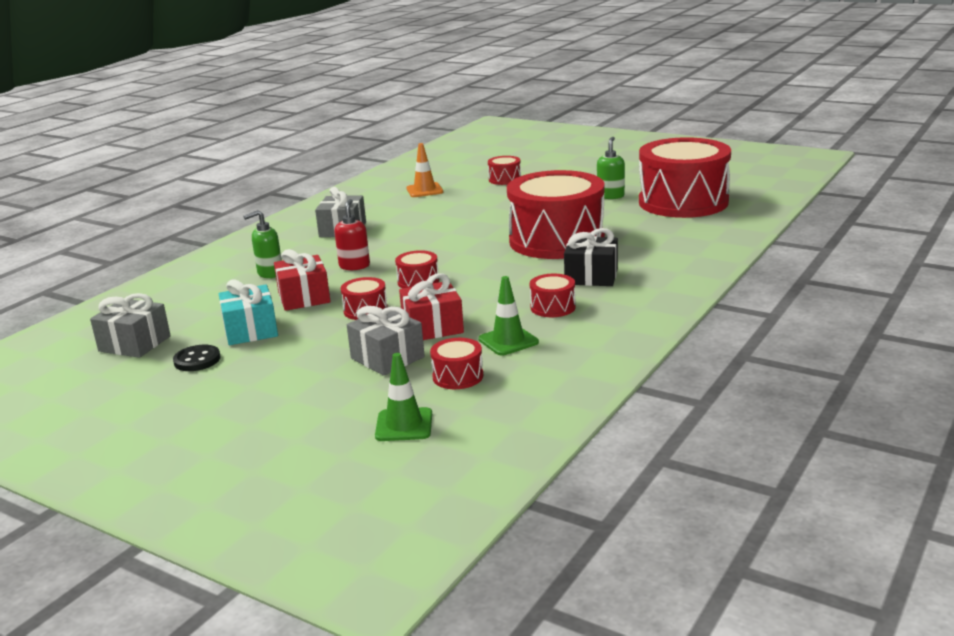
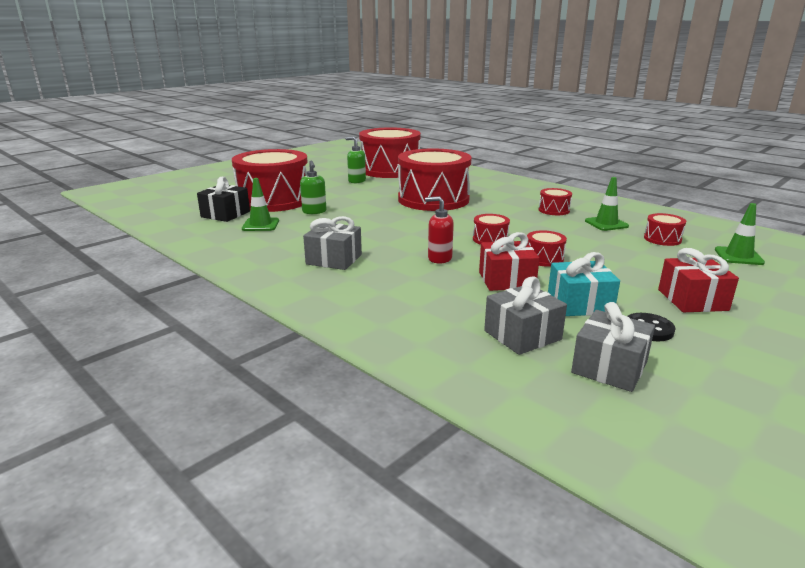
camera: 80 degrees left, 0 degrees up
(270, 273) = (434, 294): green soap dispenser -> green soap dispenser (314, 211)
(387, 358) = (635, 256): grey gift -> grey gift (522, 335)
(424, 190) = (260, 225): orange traffic cone -> green traffic cone
(432, 327) = (581, 240): red gift -> red gift (692, 300)
(504, 179) = (274, 200): red drum -> red drum, size x2.46
(591, 276) = (505, 198): black gift -> black gift (225, 214)

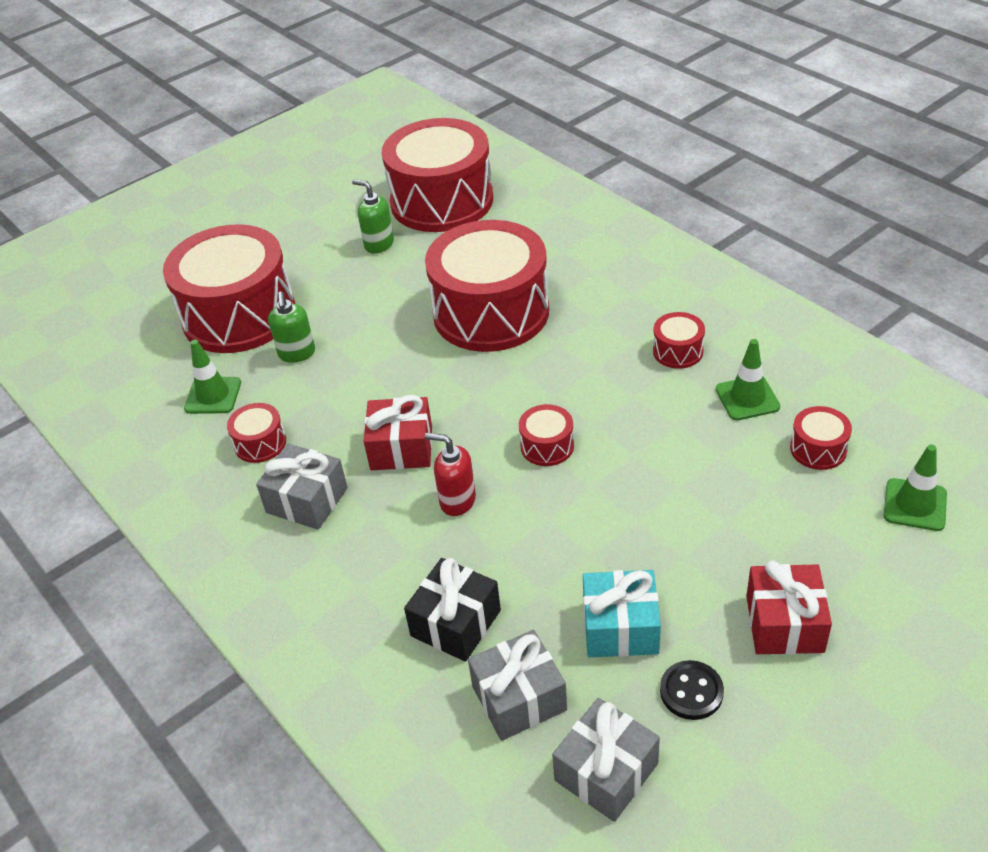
camera: 10 degrees right, 20 degrees up
(225, 214) = (163, 361): black gift -> black gift (456, 623)
(506, 280) = (538, 563): red gift -> red gift (401, 448)
(544, 258) = (611, 505): red drum -> red drum (260, 443)

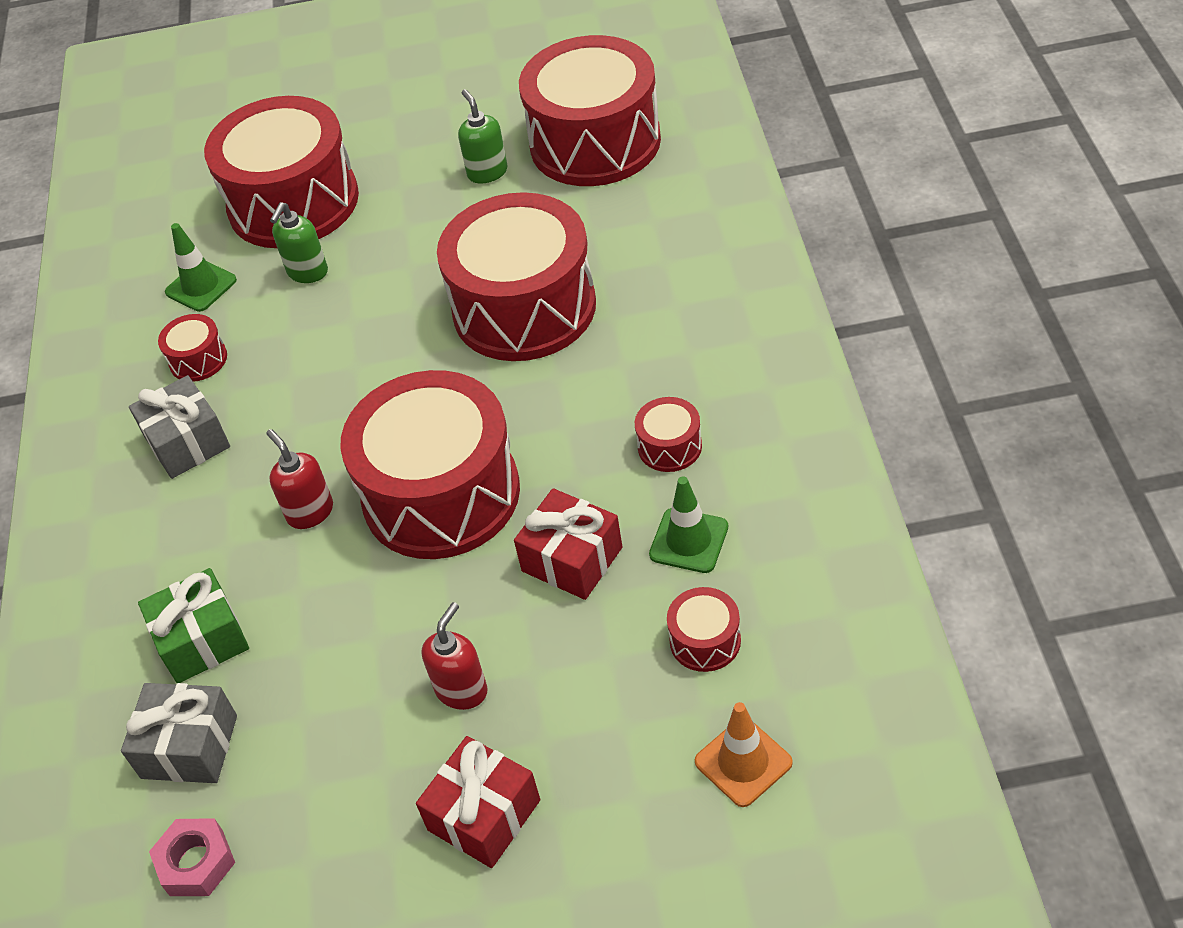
camera: 35 degrees right, 5 degrees up
(401, 448) = (310, 427): red gift -> red gift (572, 559)
(456, 623) = (202, 640): black gift -> green gift
(547, 446) = (441, 494): red drum -> red drum, size x2.46
(606, 772) = (196, 863): grey gift -> pink nut
(620, 627) = (334, 729): turquoise gift -> none
(688, 556) = (462, 690): none -> red soap dispenser
(691, 691) = (336, 831): black button -> none
(915, 505) = (743, 762): green traffic cone -> orange traffic cone

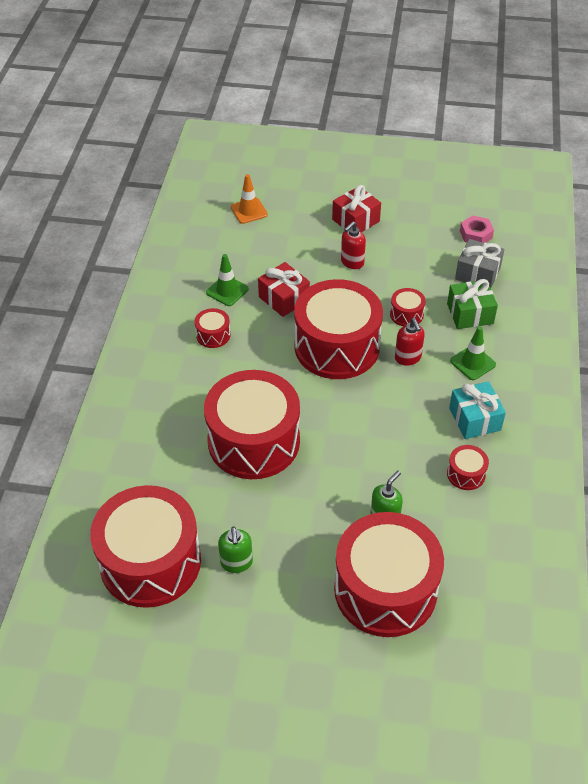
camera: 170 degrees left, 0 degrees up
(187, 442) = (474, 419): grey gift -> turquoise gift
(201, 286) = (461, 534): green traffic cone -> green traffic cone (472, 363)
(705, 641) = (241, 252): red drum -> red drum (406, 314)

